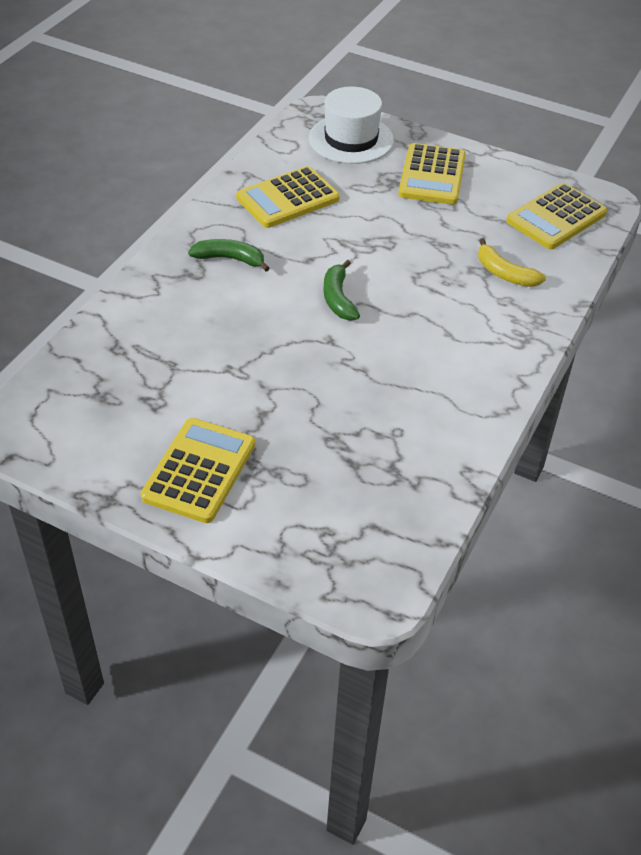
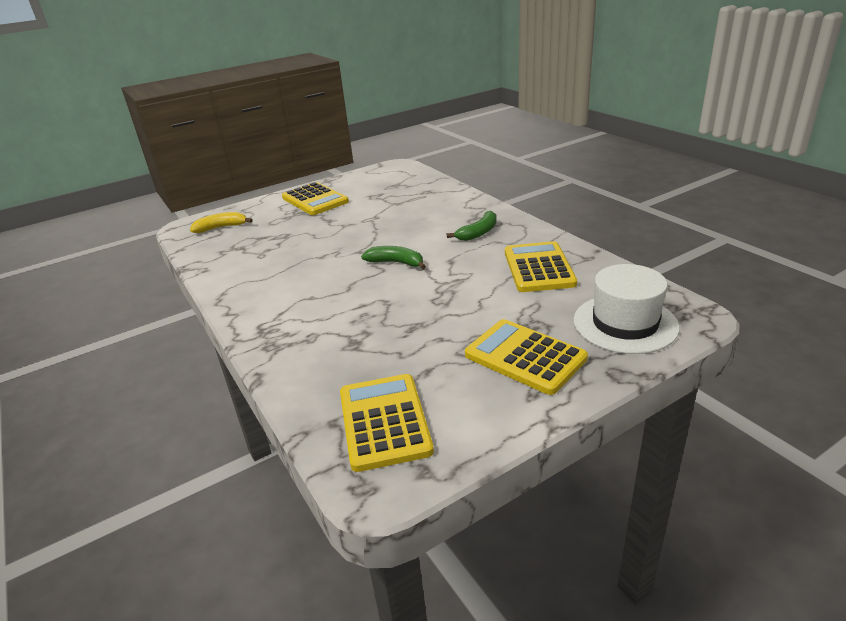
camera: 125 degrees right, 15 degrees down
(504, 273) = (341, 349): yellow banana -> yellow banana (221, 227)

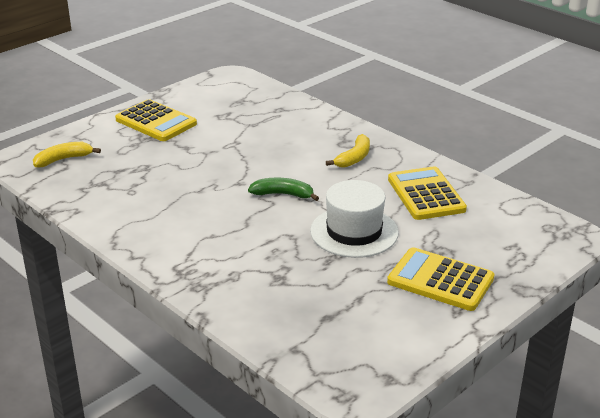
camera: 15 degrees left, 0 degrees up
(384, 422) = (339, 344): yellow calculator -> none
(478, 233) = (354, 158): green banana -> yellow banana
(625, 323) = (517, 245): white hat -> white hat (354, 232)

